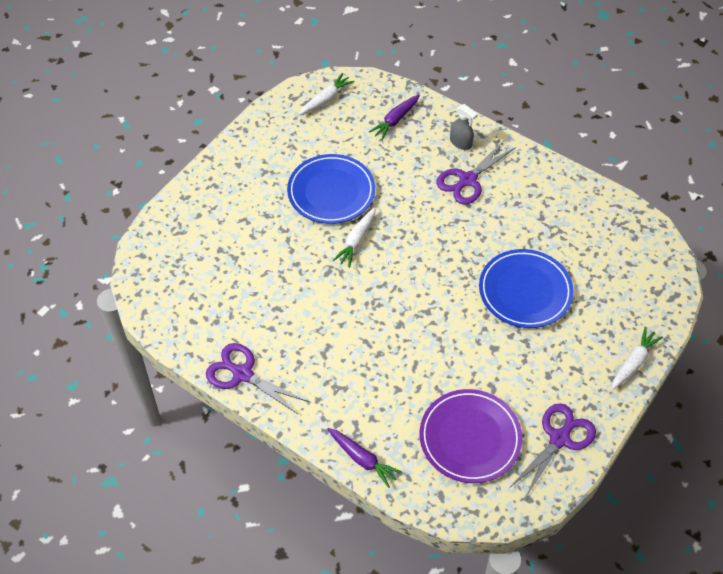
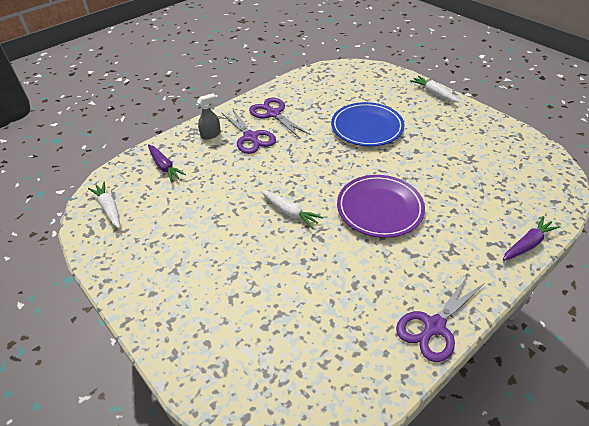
camera: 75 degrees left, 10 degrees down
(331, 192) = (225, 221): blue plate -> none
(470, 438) = (499, 176): purple plate -> purple plate (379, 208)
(560, 438) = (496, 133): purple scissors -> purple scissors (273, 114)

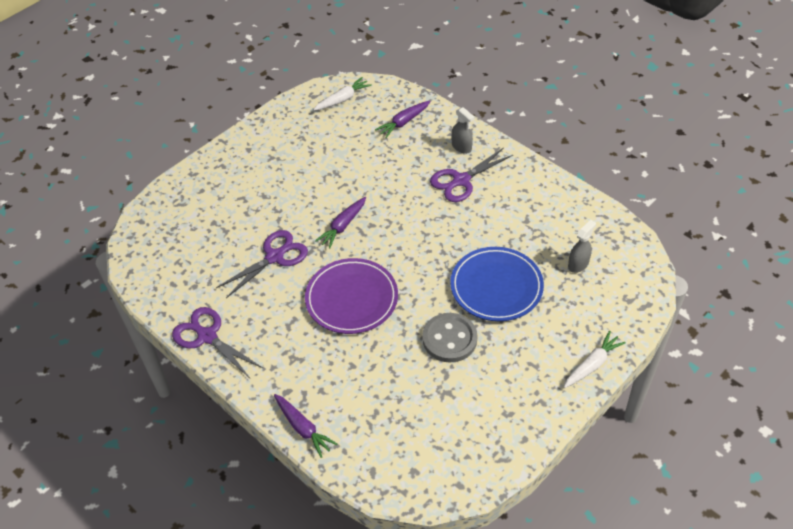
camera: 85 degrees right, 5 degrees up
(273, 114) = (511, 194): purple scissors -> purple scissors (275, 257)
(289, 212) = (343, 226): white carrot -> purple carrot
(347, 90) = (578, 264): none -> grey spray bottle
(419, 153) = (449, 339): none -> grey button

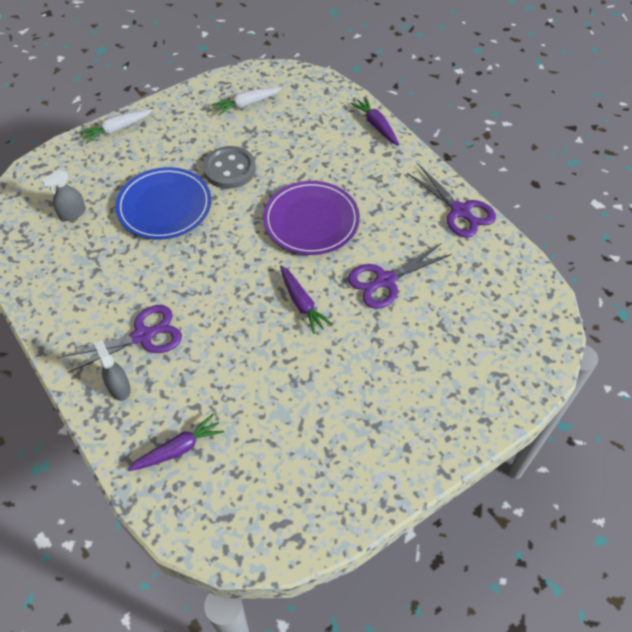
camera: 170 degrees left, 5 degrees up
(342, 99) = (253, 518): white carrot -> white carrot (247, 104)
(343, 226) = (302, 303): purple carrot -> purple carrot turned 105 degrees clockwise

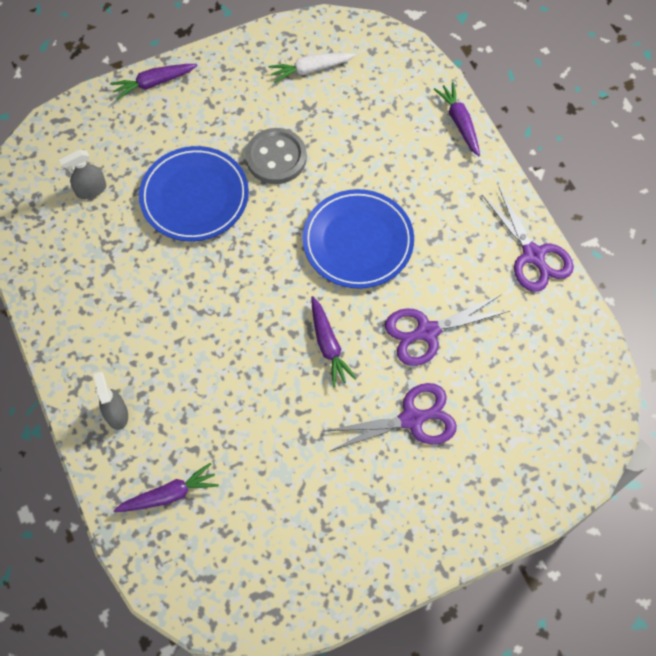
camera: 10 degrees right, 10 degrees up
(117, 129) = (154, 83): white carrot -> purple carrot
(143, 336) = (150, 357): purple scissors -> purple scissors (412, 419)
(311, 221) = (358, 241): purple plate -> blue plate

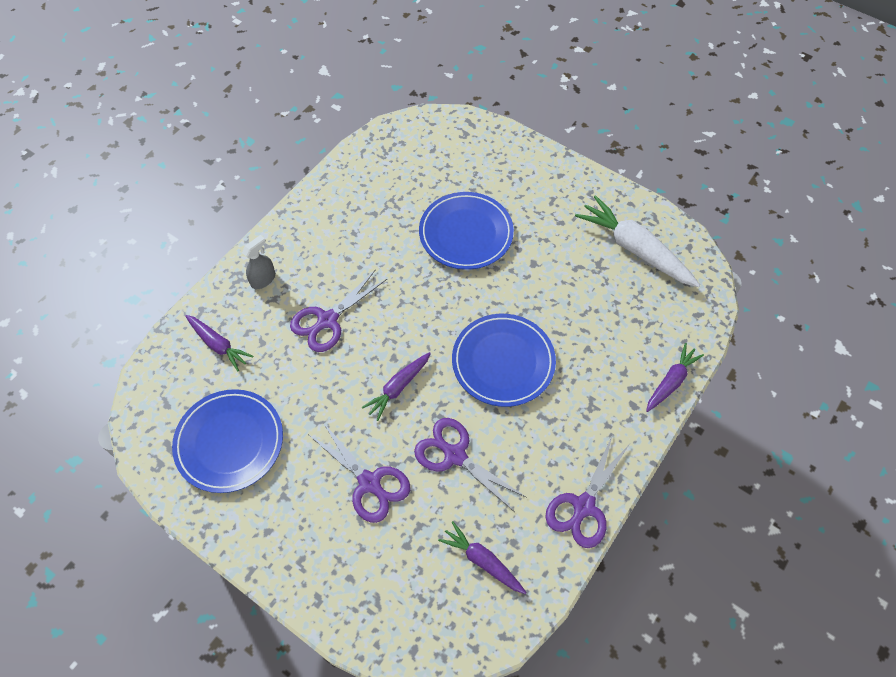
camera: 60 degrees right, 5 degrees down
(91, 190) = (427, 170): grey spray bottle -> none
(154, 83) = (542, 158): purple carrot -> purple carrot (482, 560)
(210, 374) = (327, 320): none -> purple scissors
(276, 158) = (537, 267): grey button -> none
(292, 531) = (229, 442): none -> blue plate
(311, 69) = (635, 249): white carrot -> white carrot, size x1.73

